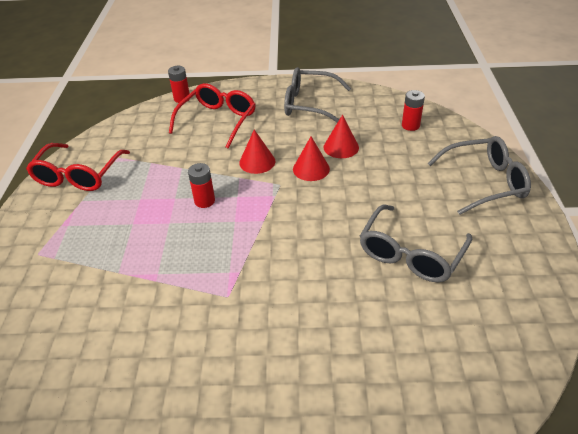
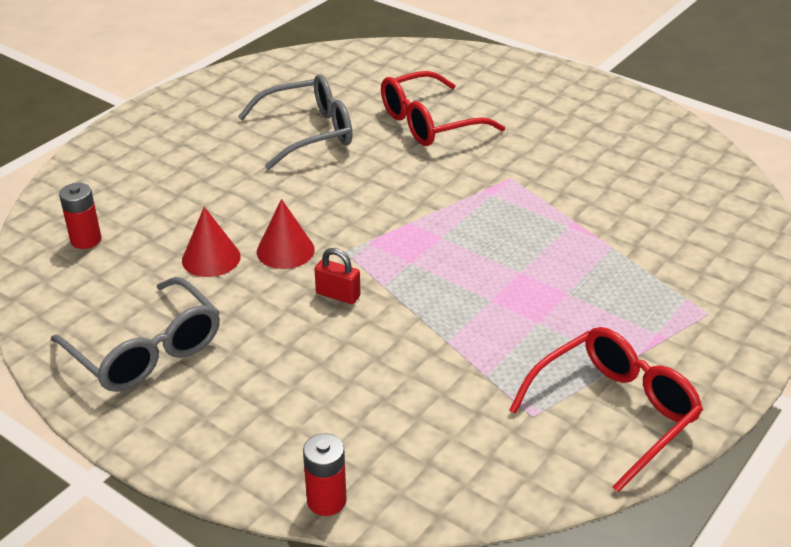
camera: 145 degrees left, 5 degrees down
(204, 201) = (456, 277): red battery -> none
(218, 120) = (316, 402): red glasses -> red glasses (429, 123)
(257, 162) = (338, 295): red cone -> red padlock
(485, 182) = (139, 147): grey glasses -> none

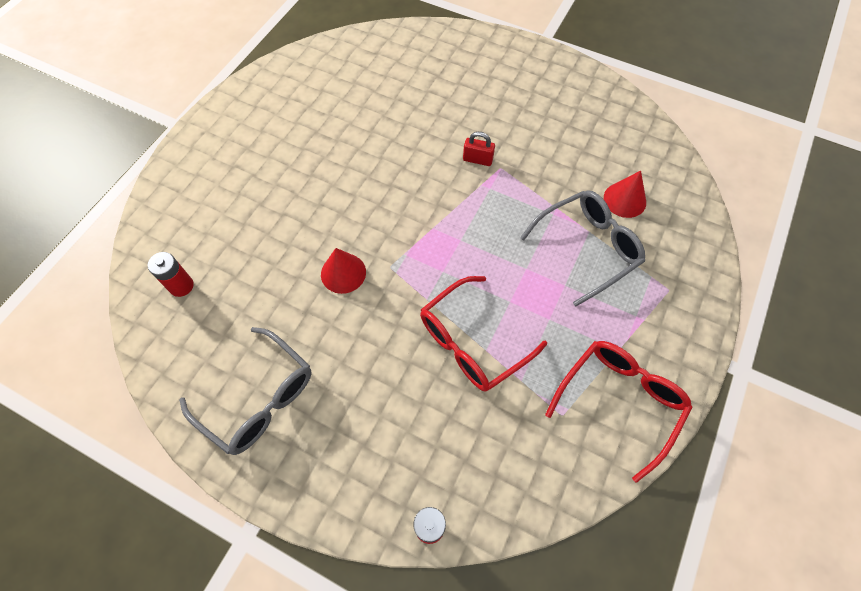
camera: 10 degrees left, 25 degrees up
(211, 258) = (286, 290): red cone -> red cone (624, 200)
(309, 133) = (334, 139): grey glasses -> grey glasses (588, 248)
(338, 295) = (394, 314): red padlock -> red padlock (477, 160)
(429, 123) = (426, 116): red glasses -> red glasses (472, 342)

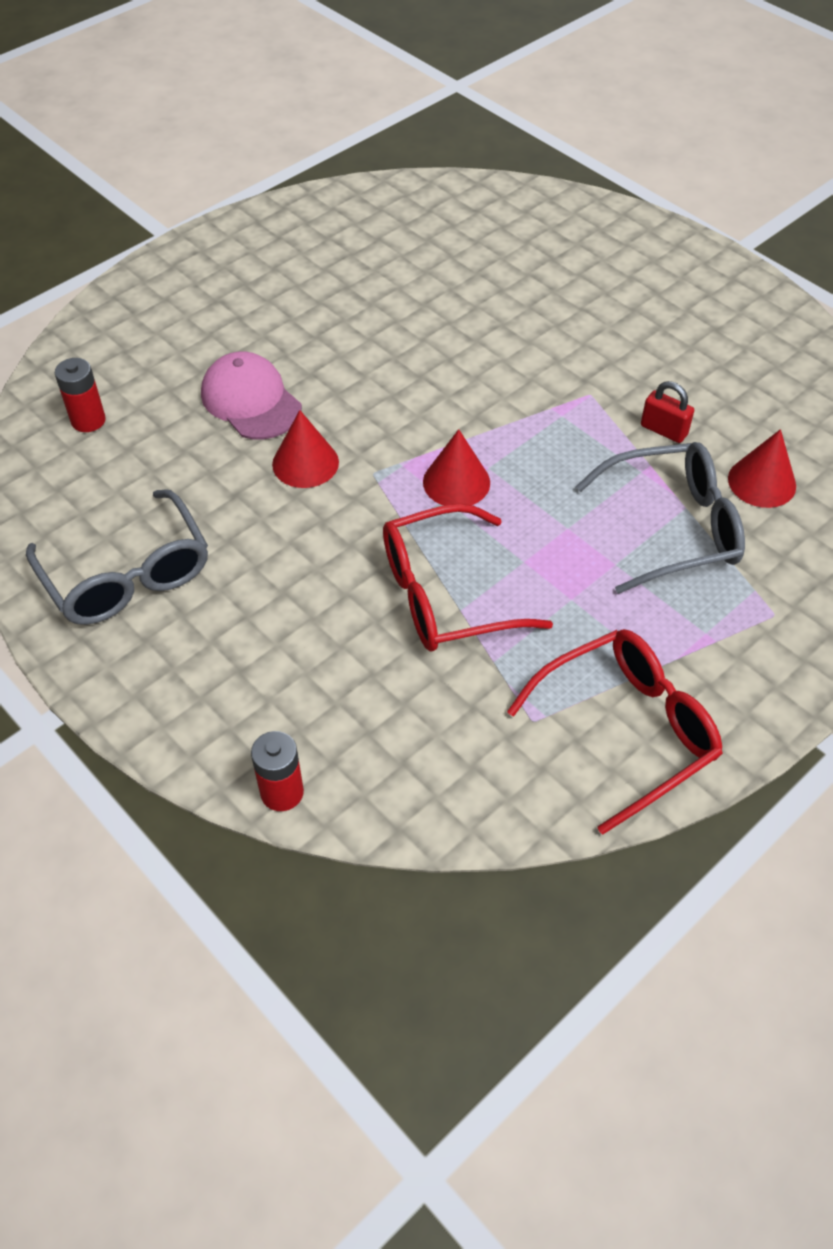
camera: 20 degrees right, 10 degrees down
(288, 236) = (251, 401): none -> pink cap
(445, 257) = (456, 482): none -> red cone
(477, 160) = (561, 376): red padlock -> red padlock (663, 430)

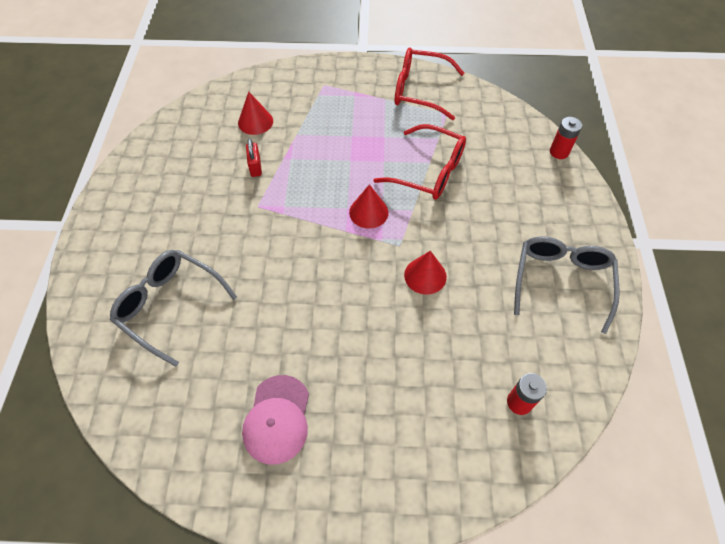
camera: 135 degrees left, 5 degrees up
(251, 401) = (416, 338): pink cap -> pink cap (277, 419)
(673, 527) = (312, 131): grey glasses -> grey glasses (169, 305)

